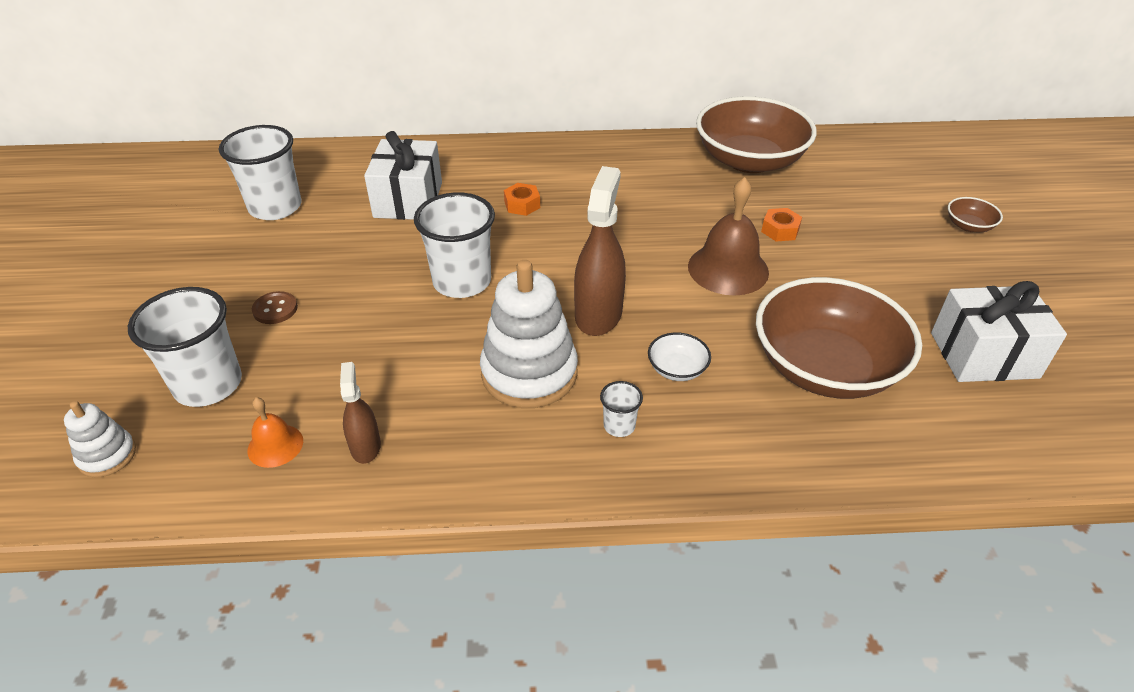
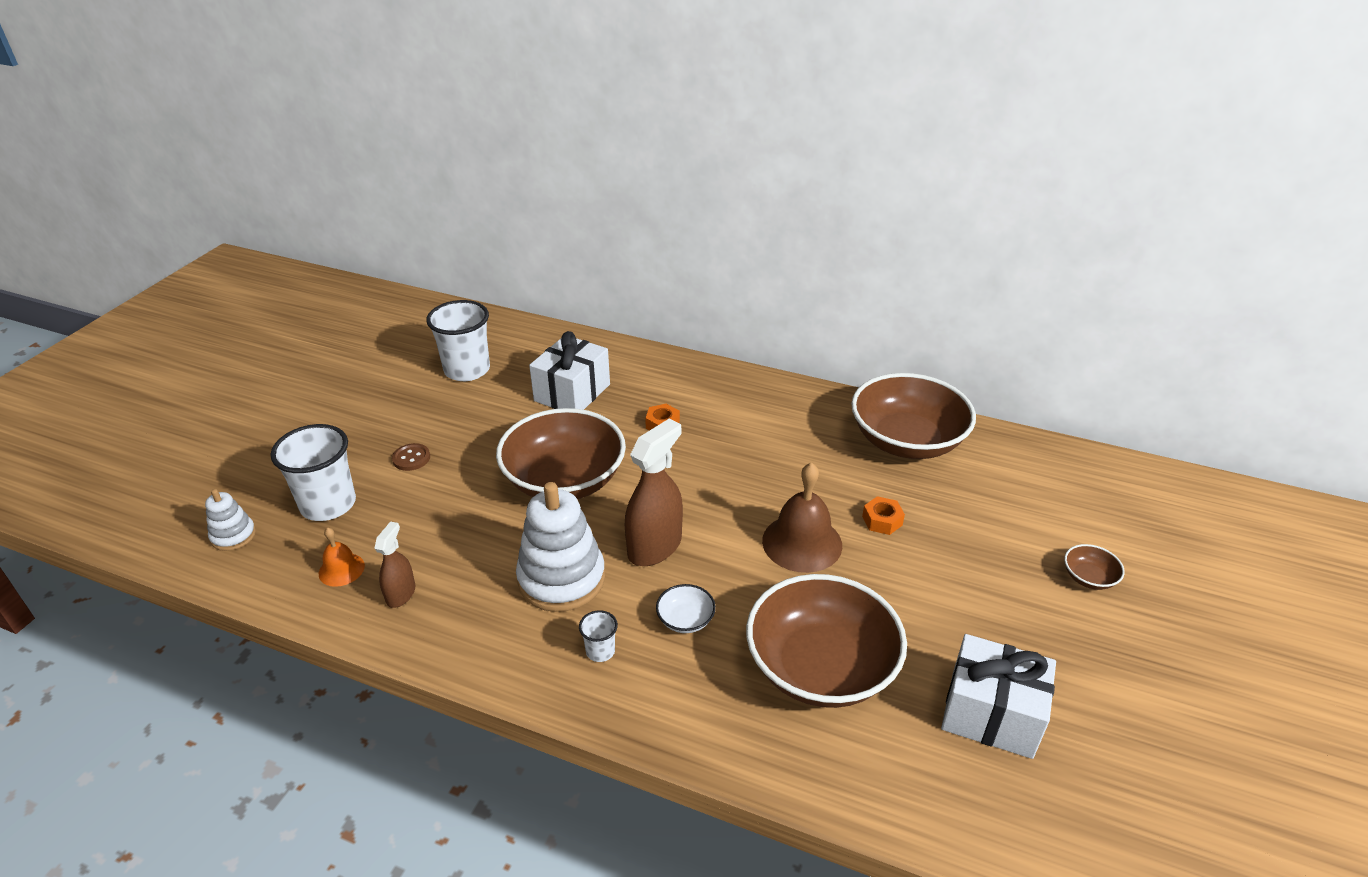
camera: 25 degrees right, 5 degrees down
(462, 282) = (564, 480): white cup -> brown bowl

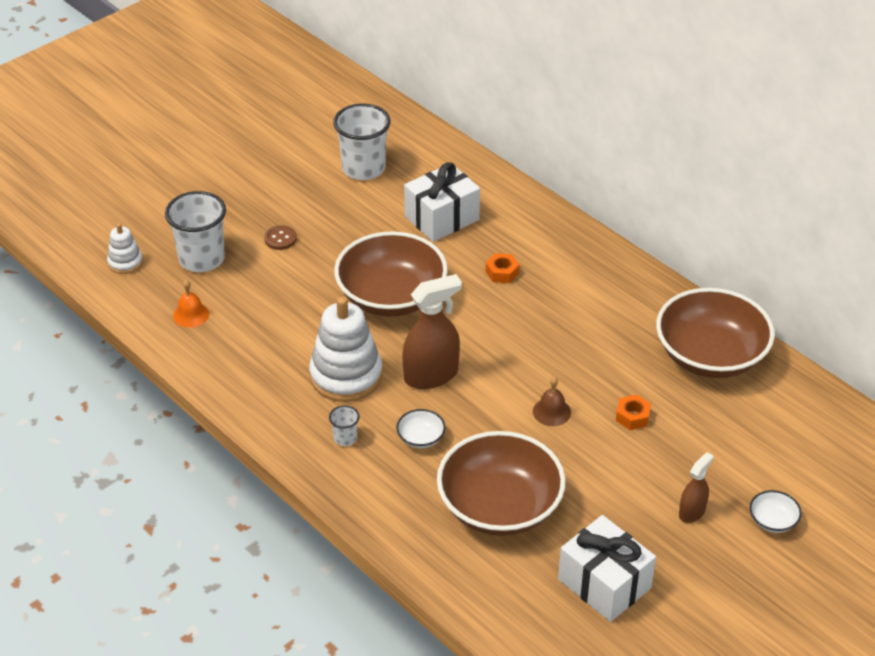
camera: 25 degrees right, 5 degrees up
(401, 594) = (225, 348): brown spray bottle -> brown spray bottle (692, 512)
(802, 542) = (551, 412): brown bell -> brown bell, size x0.54
(1089, 578) = (773, 521): brown bowl -> white bowl

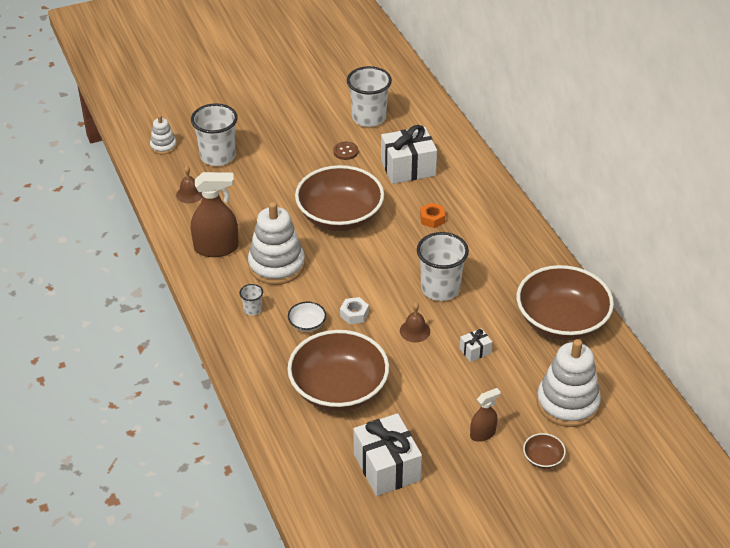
camera: 20 degrees right, 0 degrees up
(191, 314) = (190, 194): orange bell -> brown bell
(280, 239) = (281, 155): brown button -> brown button (345, 151)
(431, 375) = (339, 281): brown spray bottle -> brown spray bottle (216, 248)
(470, 411) = (354, 314): none -> white nut
(555, 353) = (440, 289): none -> white cup
(632, 416) = (475, 351): orange nut -> white gift
(766, 449) = (567, 403): none -> white stacking toy
(773, 521) = (543, 458): white bowl -> brown bowl

